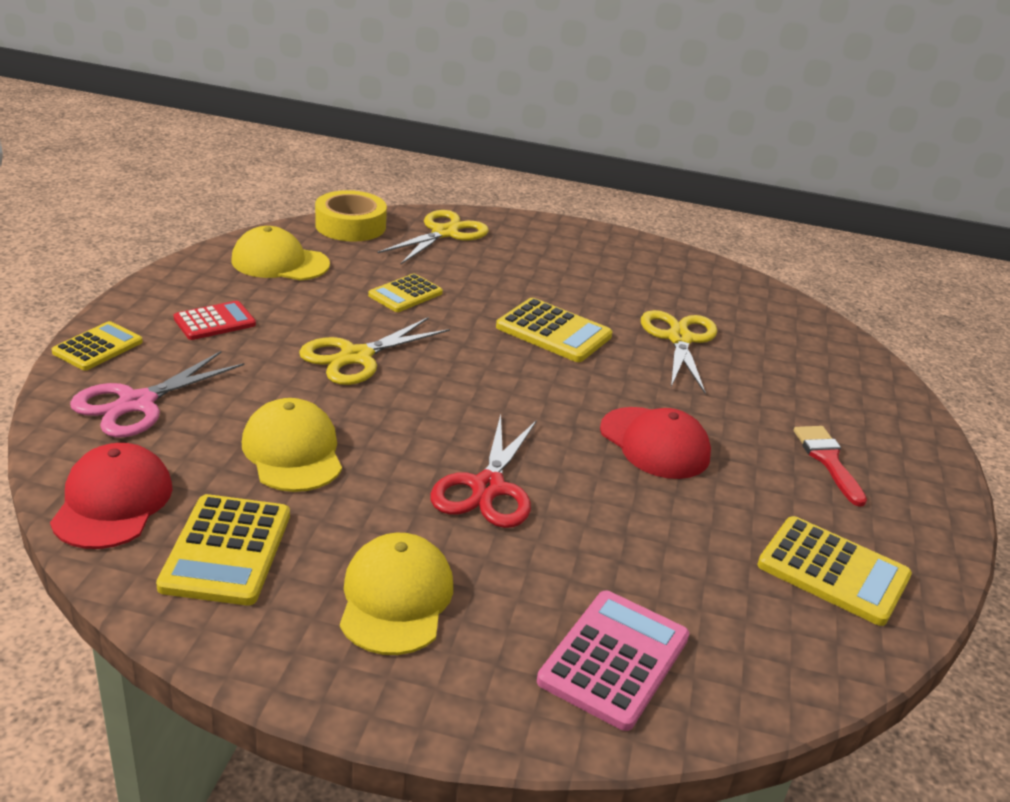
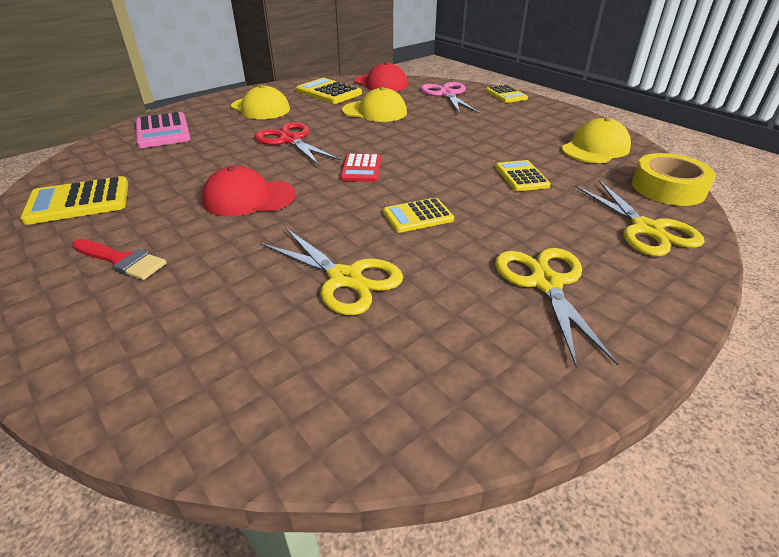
camera: 130 degrees right, 5 degrees up
(214, 322) = (517, 118): red calculator -> red calculator (361, 169)
(356, 357) = (446, 142): yellow scissors -> yellow scissors (545, 283)
(553, 332) = (418, 216): yellow calculator -> yellow calculator, size x0.66

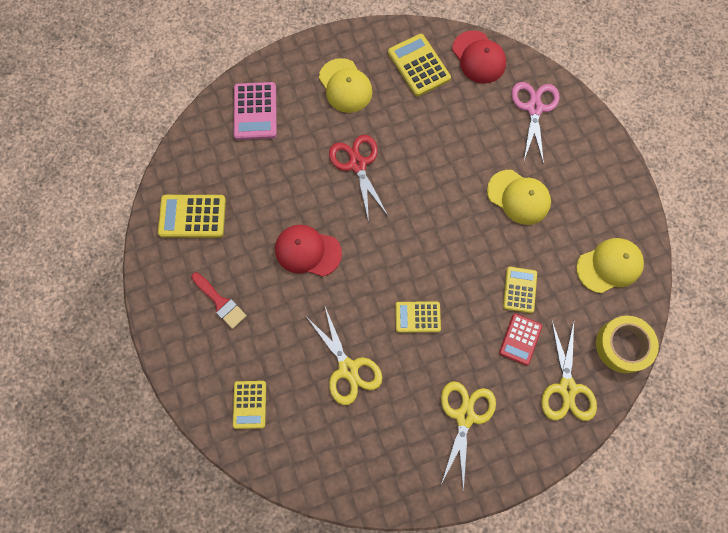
camera: 20 degrees right, 35 degrees up
(361, 169) = (400, 235): red calculator -> red calculator (520, 339)
(374, 111) = (448, 127): yellow cap -> yellow cap (518, 197)
(506, 95) = (593, 128): yellow calculator -> yellow calculator (250, 404)

